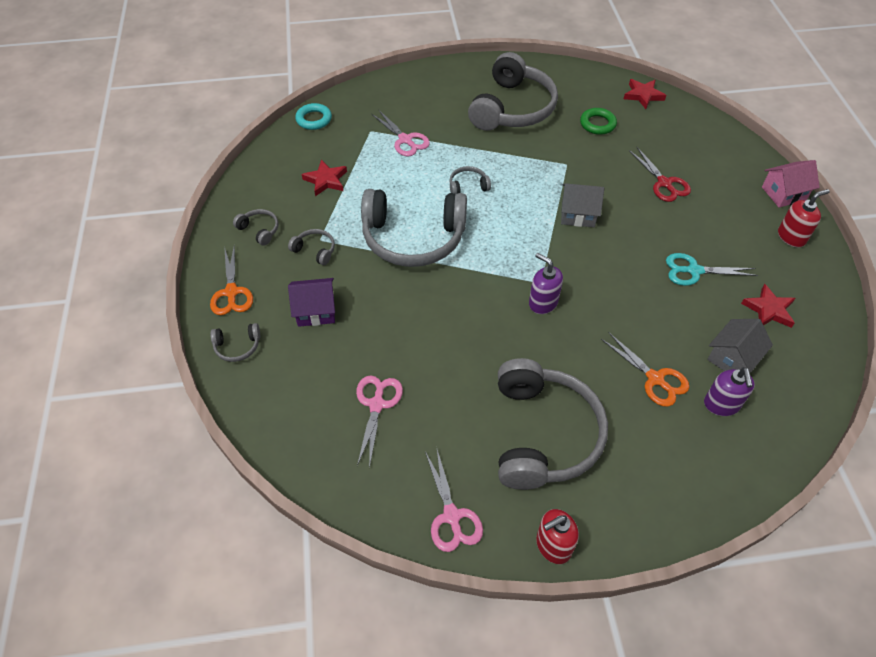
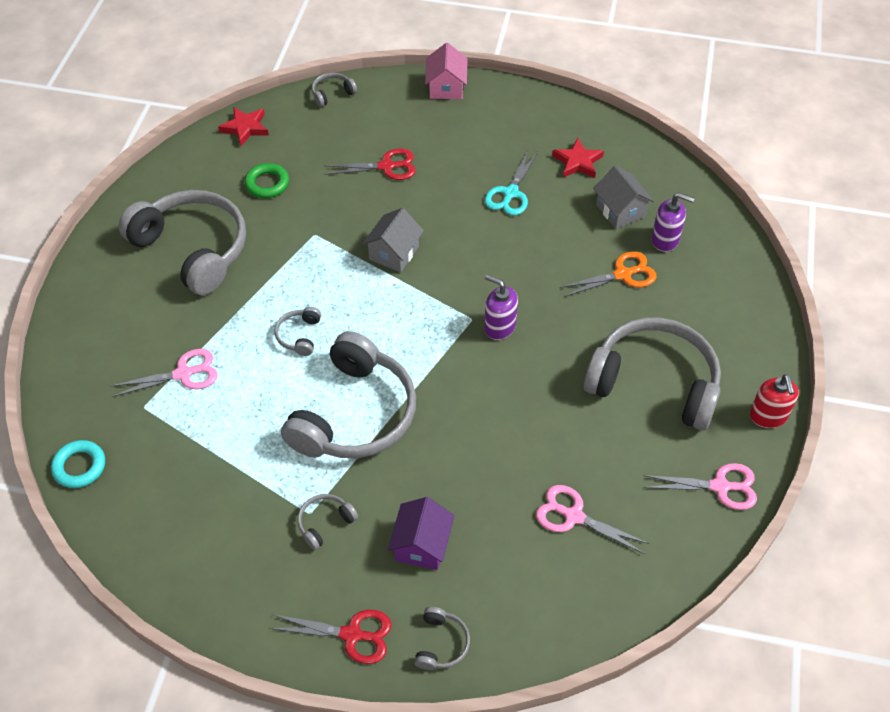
camera: 70 degrees left, 0 degrees up
(231, 292) = (352, 635): orange scissors -> red scissors
(259, 230) = (258, 580): grey headphones -> grey headphones (332, 93)
(326, 180) = (208, 481): red star -> none
(543, 303) = (499, 326): purple soap dispenser -> purple soap dispenser turned 60 degrees clockwise
(791, 237) = (502, 107): red soap dispenser -> none

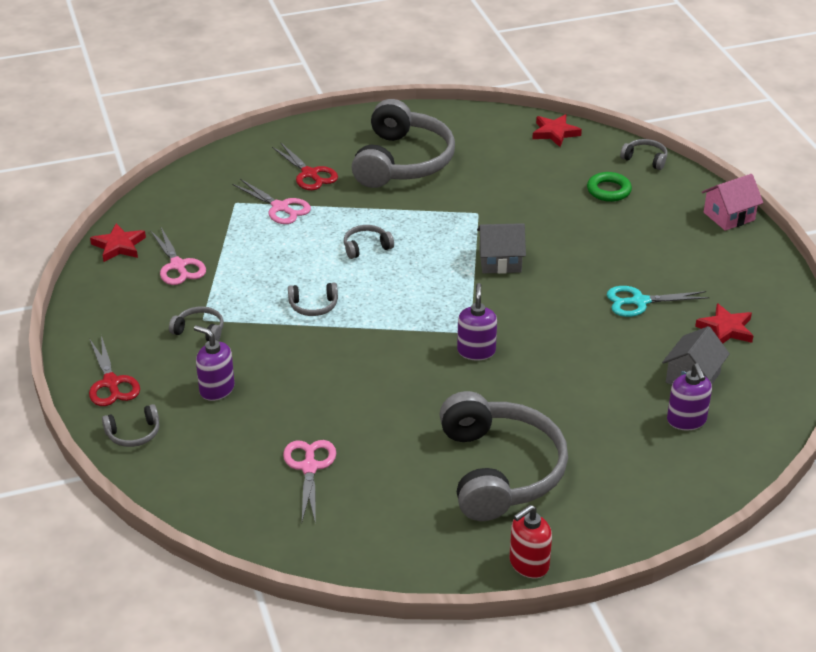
camera: 60 degrees right, 15 degrees down
(79, 466) = (162, 197): turquoise ring -> none
(131, 540) = (119, 246): none -> red star
(267, 184) = (506, 168): green ring -> green ring (608, 190)
(355, 414) = (313, 306): grey headphones -> grey headphones, size x0.40
(386, 166) = (593, 220): red scissors -> red scissors (309, 174)
(421, 545) = (216, 389): purple house -> purple soap dispenser
(623, 274) = (612, 406): orange scissors -> none
(720, 487) = (415, 554): pink scissors -> pink scissors (178, 266)

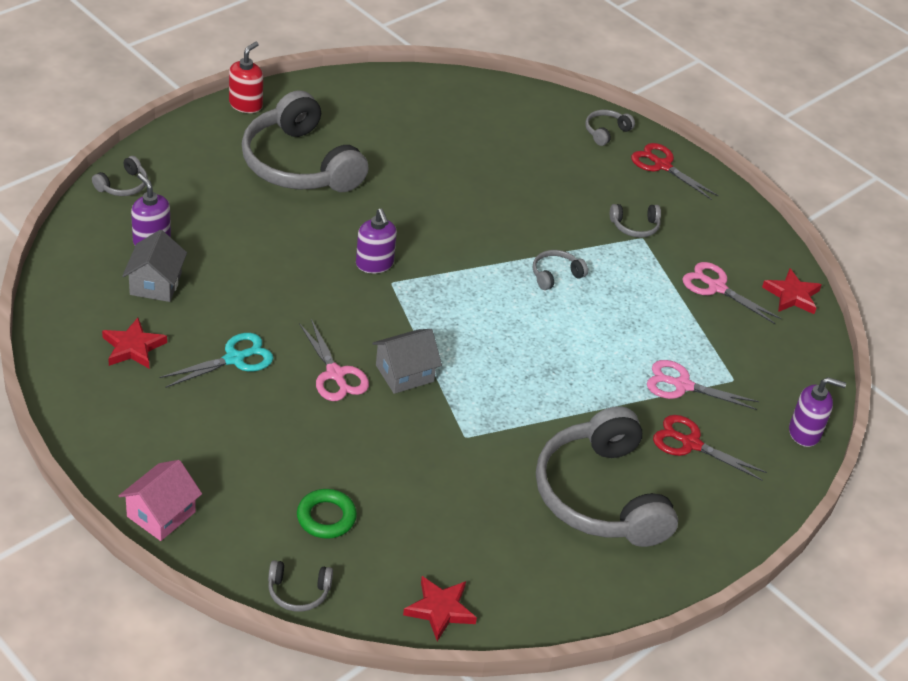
camera: 150 degrees right, 5 degrees up
(216, 389) = (574, 179): purple soap dispenser -> purple soap dispenser (805, 432)
(309, 467) = (452, 136): pink scissors -> pink scissors (335, 374)
(366, 247) = (555, 356): grey headphones -> grey headphones (123, 185)

